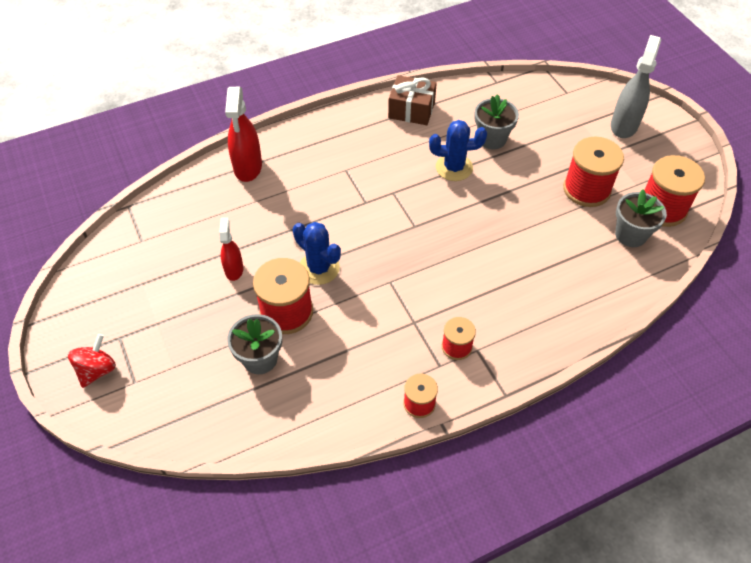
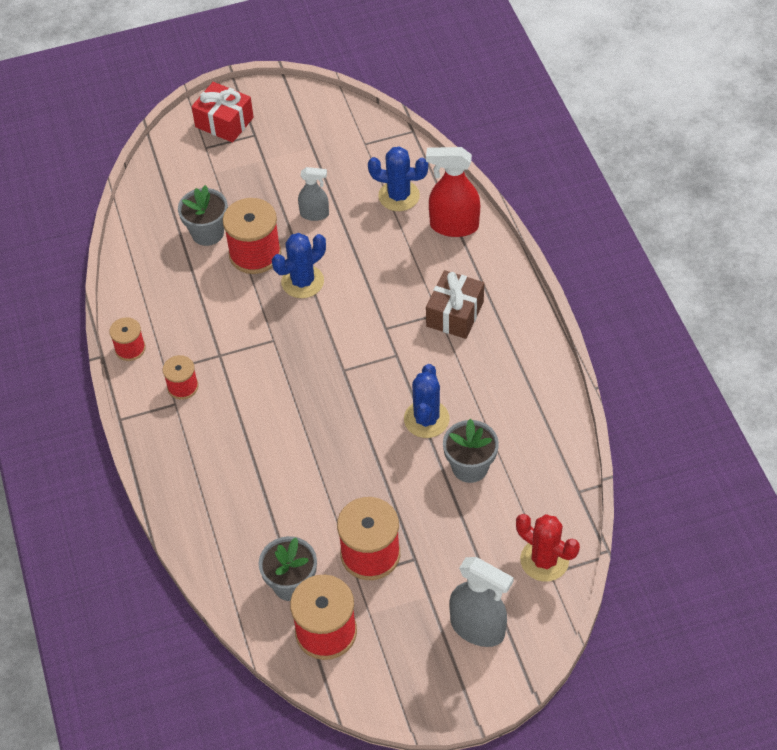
camera: 100 degrees right, 0 degrees up
(97, 370) = (224, 122): red spinning top -> red gift
(211, 208) = (399, 196): none -> blue cactus
(234, 269) = (314, 214): red spray bottle -> grey spray bottle
(411, 110) = (531, 388): brown gift -> brown gift (455, 314)
(558, 95) = (544, 560): none -> red cactus

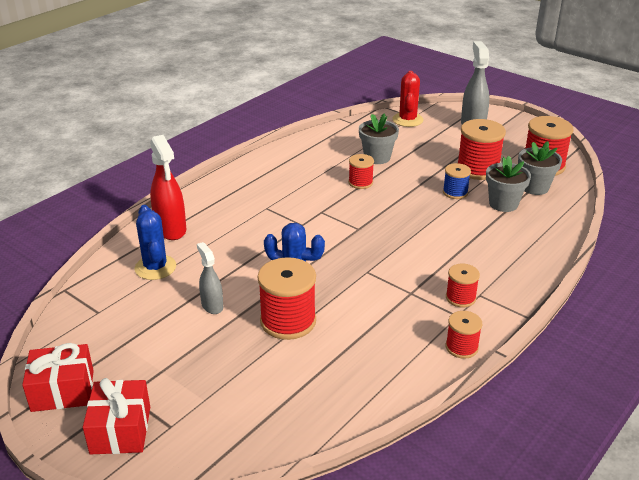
camera: 125 degrees left, 20 degrees down
(207, 233) = (289, 364): grey flower pot -> grey flower pot (503, 204)
(288, 103) = (62, 390): none -> red gift
(341, 496) = (455, 192): none -> blue spool
(426, 419) = (360, 182): blue cactus -> red spool
(455, 314) = (260, 201): brown gift -> none

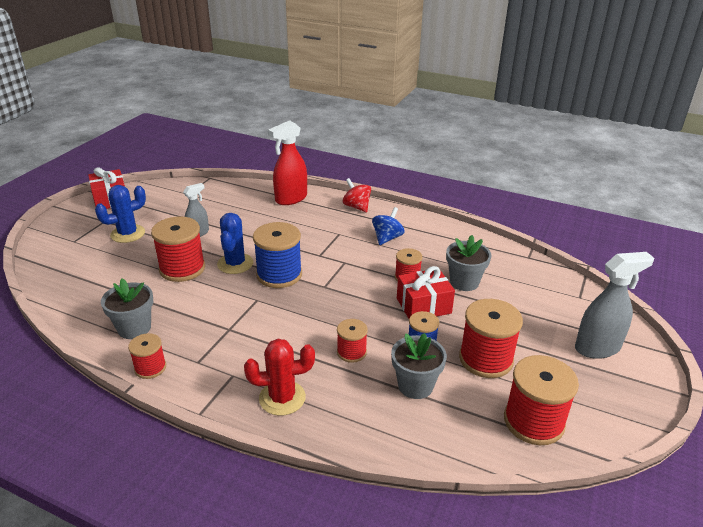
camera: 75 degrees right, 0 degrees up
(121, 430) = (73, 225): red gift -> red gift (423, 306)
(155, 267) = (240, 203): blue cactus -> blue cactus (128, 234)
(217, 189) = (356, 207): none -> red spinning top
(289, 182) = (387, 238): none -> blue spinning top
(328, 253) = (279, 274): none -> blue spool
(407, 120) = (567, 294): red cactus -> red cactus (282, 398)
(460, 298) = (225, 362): red spool -> red spool (351, 352)
(534, 187) = (470, 413): grey flower pot -> grey flower pot (134, 328)

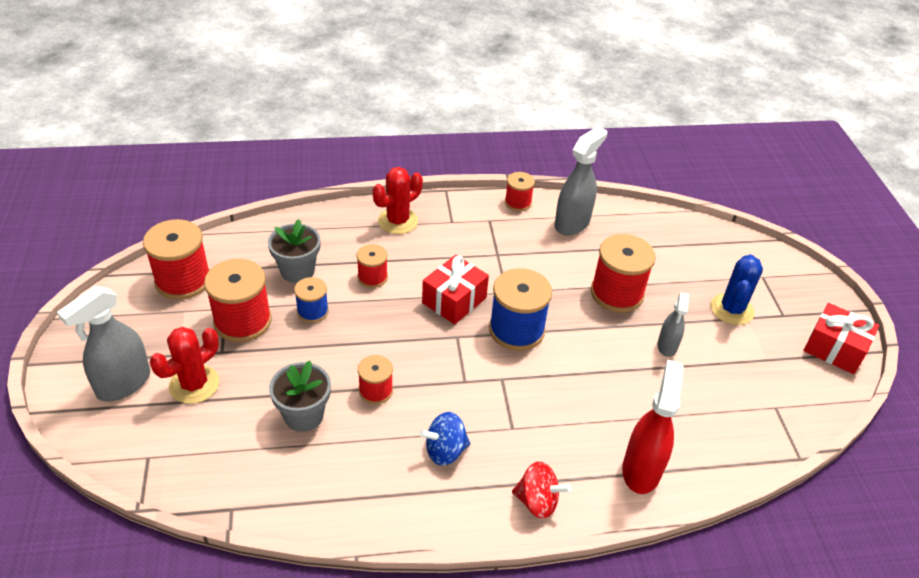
camera: 145 degrees right, 10 degrees up
(134, 328) = (572, 223): grey flower pot -> grey spray bottle
(235, 264) = (575, 323): blue cactus -> none
(387, 238) = (445, 451): blue spinning top -> blue spinning top turned 75 degrees clockwise
(423, 306) = (334, 358): red gift -> red gift (454, 300)
(539, 327) = (194, 384): none -> red cactus

